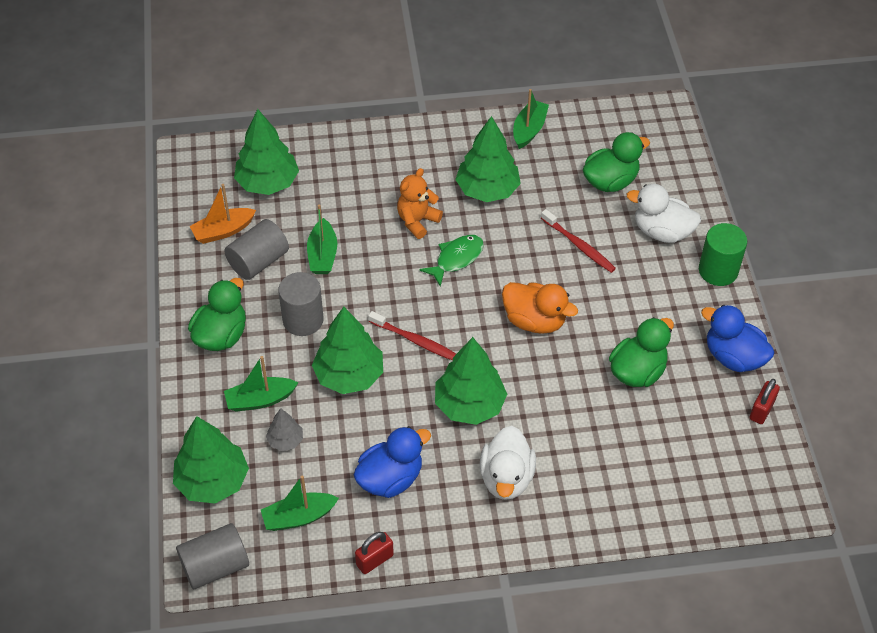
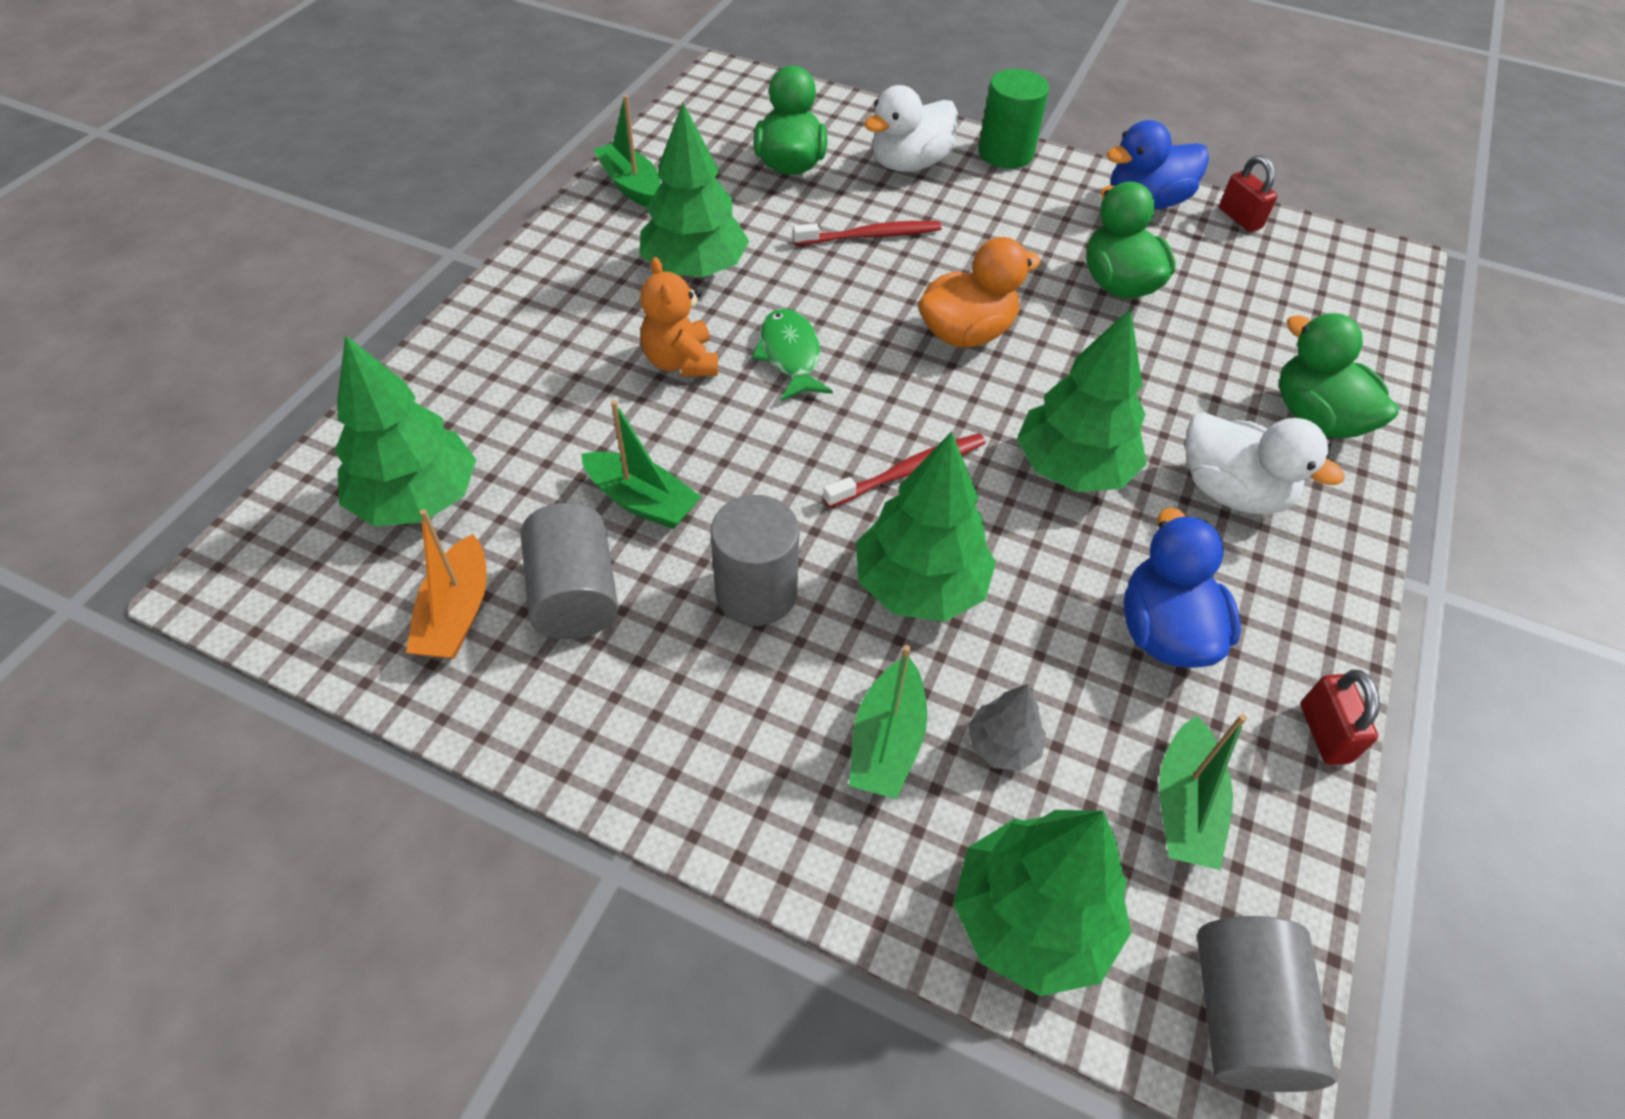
camera: 60 degrees left, 0 degrees up
(221, 335) = (693, 733): green duck -> green duck (1316, 418)

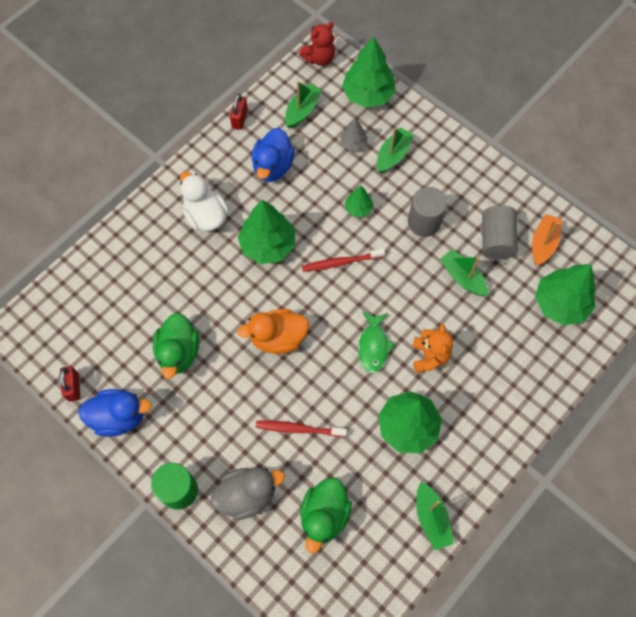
camera: 160 degrees left, 15 degrees up
(909, 164) = (247, 495): white duck -> grey duck
(919, 586) = (358, 208): green tree -> green tree, size x0.50
(1242, 1015) = (319, 58): grey cylinder -> red teddy bear
(1316, 418) = (140, 242): green duck -> none

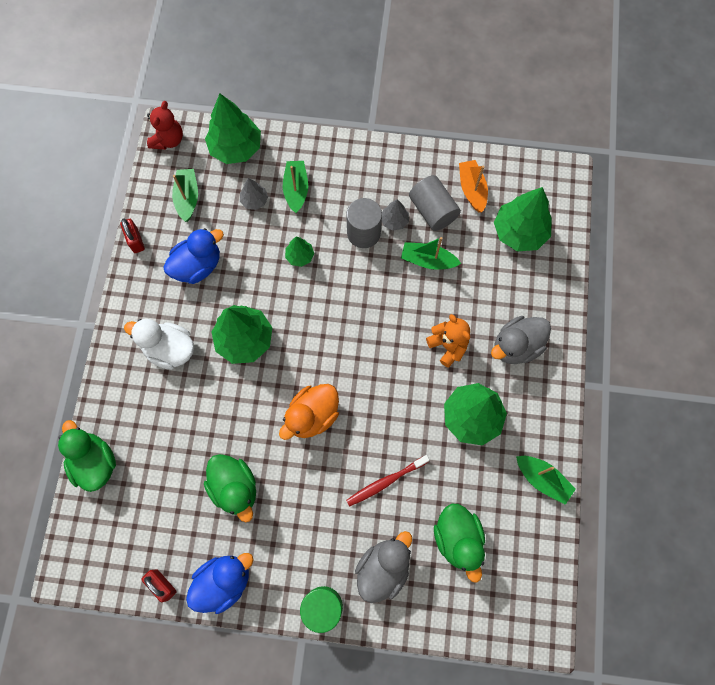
camera: 35 degrees left, 5 degrees up
(91, 263) = (95, 462): none -> green duck
(273, 166) = (198, 266): blue duck -> blue duck turned 105 degrees counterclockwise
(340, 262) = (318, 314): red toothbrush -> none
(373, 346) = (397, 368): green fish -> none
(457, 228) = (394, 221): none -> grey tree
(488, 395) = (516, 346): none -> grey duck

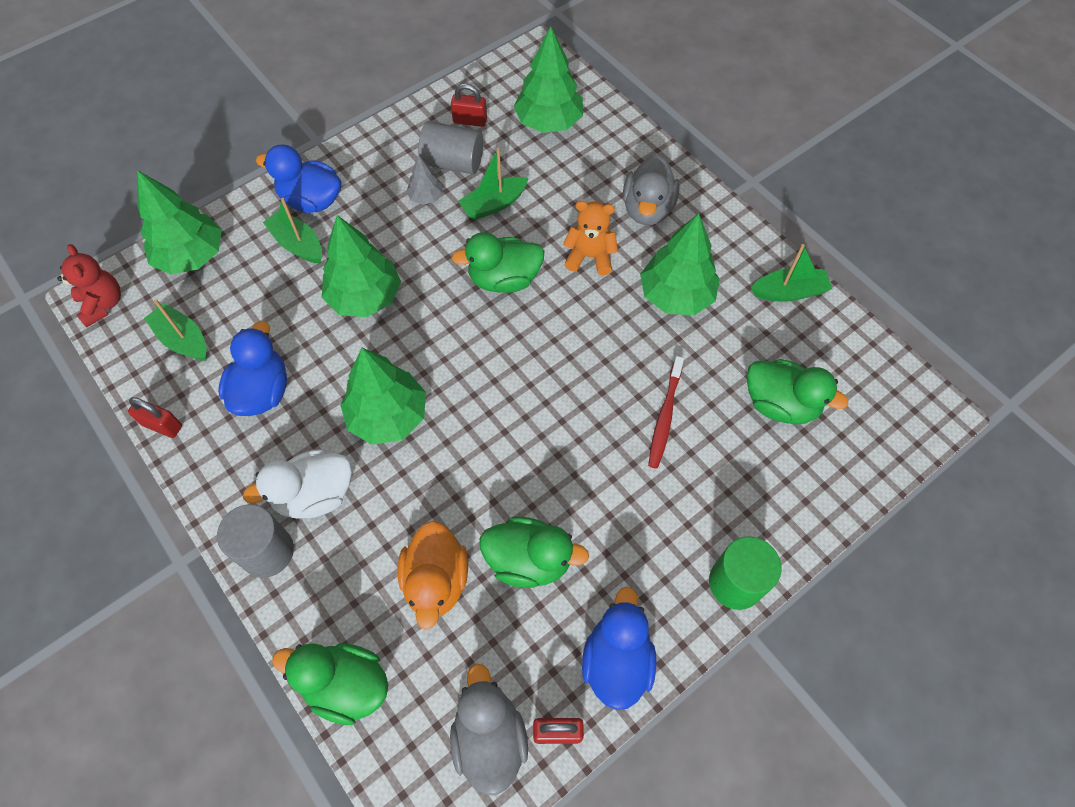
camera: 45 degrees left, 10 degrees down
(254, 200) = (263, 286): grey tree -> none
(300, 256) = (364, 297): green tree -> green tree, size x1.98
(312, 416) = (532, 423): orange duck -> orange duck (436, 581)
(329, 167) = (311, 200): none -> blue duck
(363, 233) = (407, 229): grey cylinder -> grey cylinder (267, 551)
(383, 568) = (748, 492): grey duck -> grey duck (489, 738)
(384, 315) = (504, 279): none -> green duck
(472, 189) = (470, 121): orange boat -> red padlock

